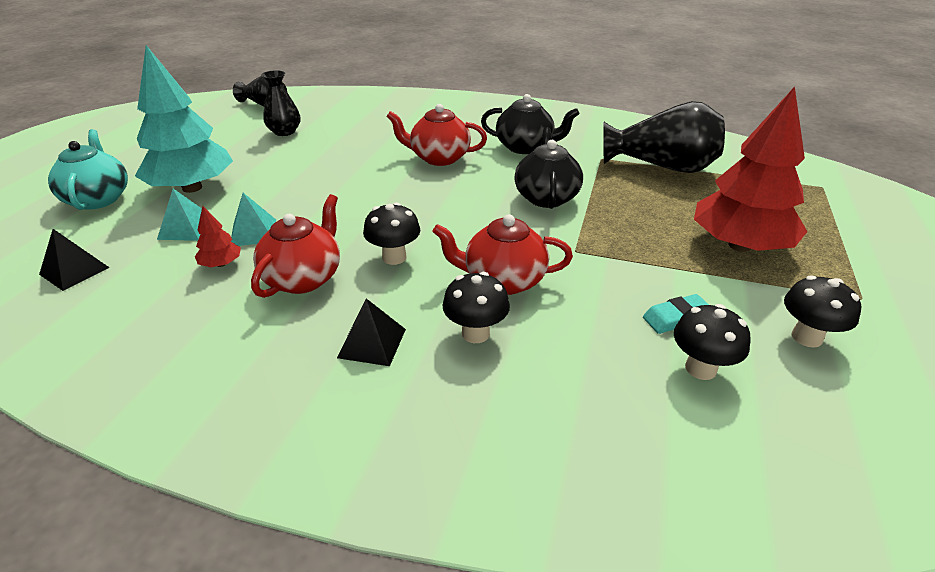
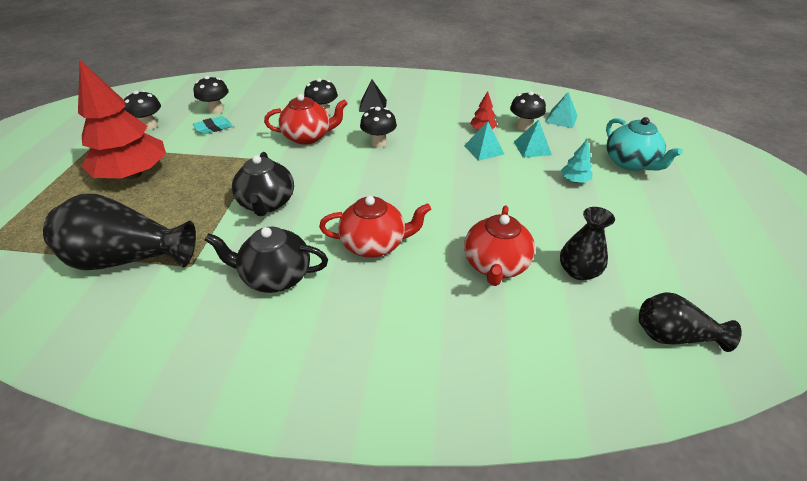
camera: 170 degrees right, 5 degrees up
(74, 271) = (561, 119): black pyramid -> turquoise pyramid
(153, 262) = (524, 127): none -> black mushroom
(192, 188) = (574, 180): turquoise tree -> turquoise tree, size x0.41
(303, 278) = (427, 127): red teapot -> red teapot (495, 265)

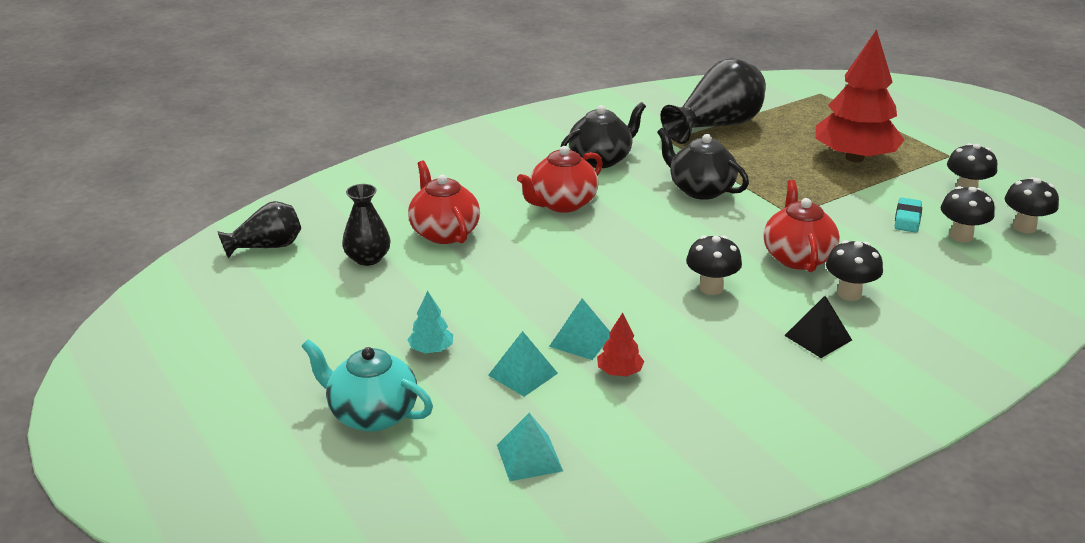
camera: 140 degrees right, 10 degrees down
(308, 137) = (797, 257): red teapot -> red teapot turned 135 degrees clockwise
(524, 127) = (569, 408): black mushroom -> black mushroom (1024, 227)

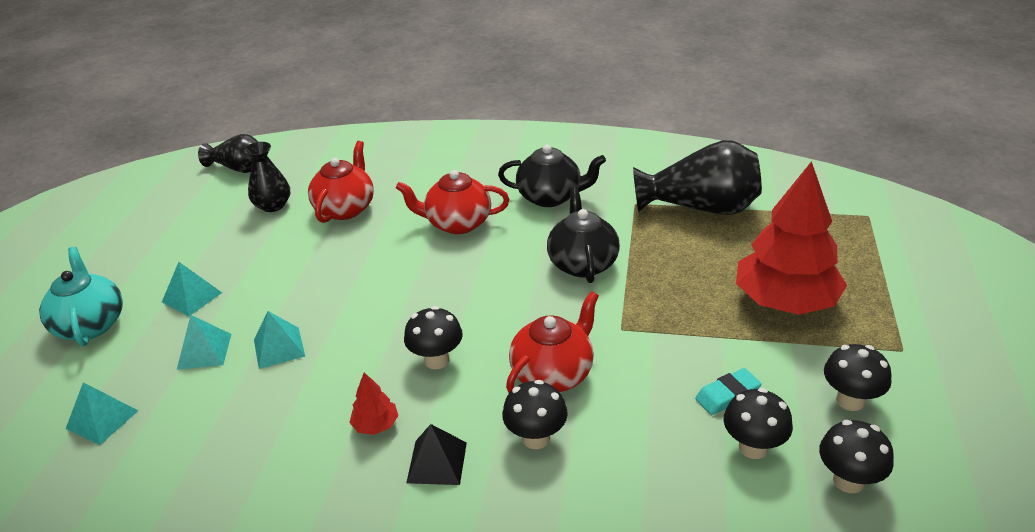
camera: 45 degrees right, 5 degrees up
(431, 349) = (192, 297): turquoise tree -> turquoise pyramid
(619, 372) = (257, 391): red tree -> red tree (375, 425)

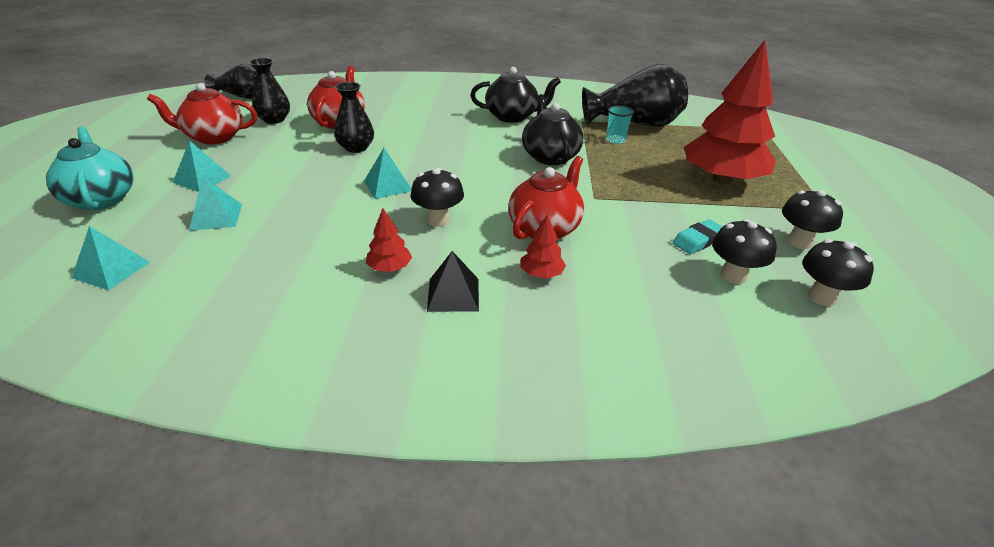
camera: 10 degrees left, 0 degrees up
(279, 347) = (289, 213): turquoise pyramid -> turquoise pyramid (388, 185)
(360, 250) = (356, 148): none -> black vase
(457, 223) = (438, 131): red teapot -> red teapot (214, 137)
(536, 438) = (541, 274): black mushroom -> red tree
(669, 236) = (615, 140): none -> turquoise cup

